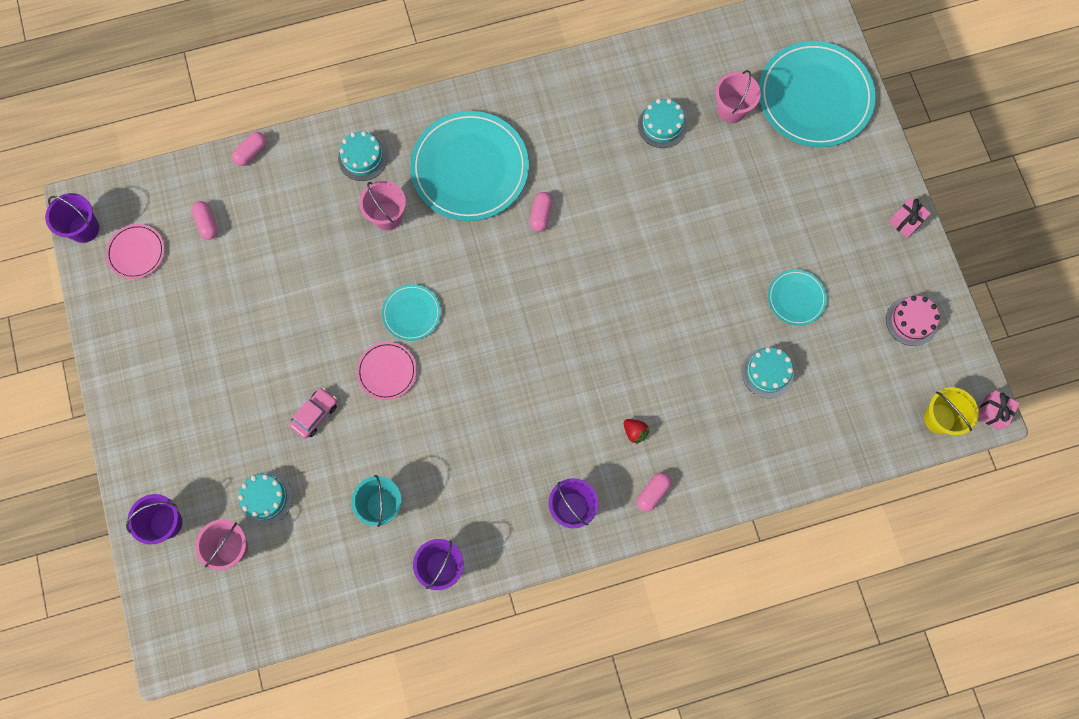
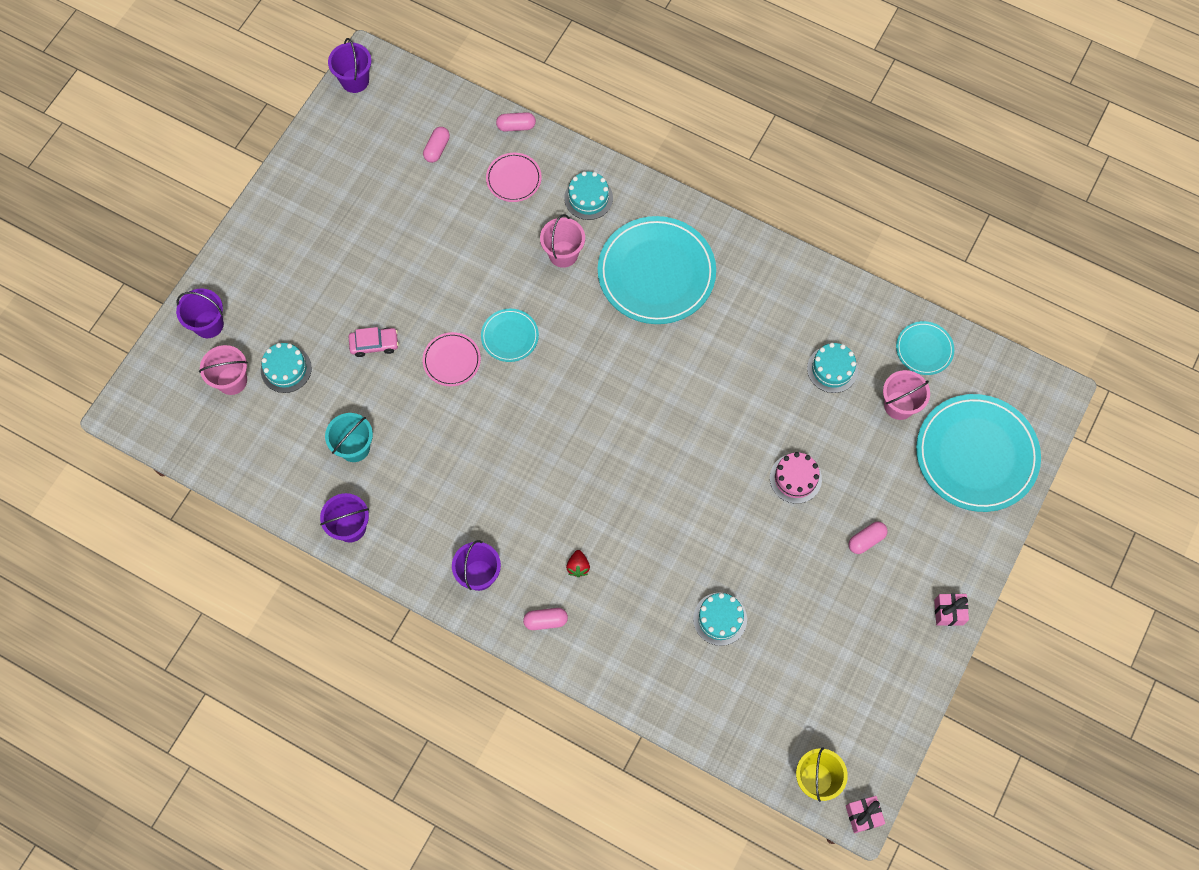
camera: 45 degrees right, 5 degrees down
(136, 252) = (371, 127): pink plate -> pink plate (513, 179)
(540, 215) = (672, 352): pink capsule -> pink capsule (866, 540)
(796, 298) = (800, 587): turquoise plate -> turquoise plate (924, 349)
(911, 321) = (872, 688): pink cake -> pink cake (795, 478)

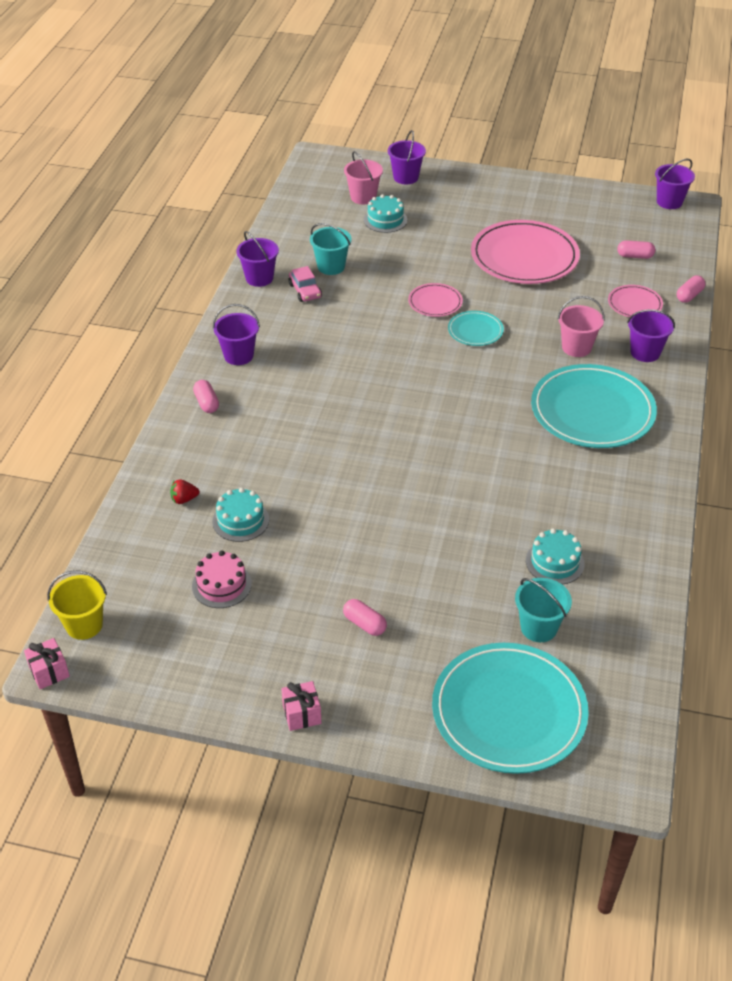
camera: 75 degrees right, 25 degrees down
(374, 344) = (429, 259): pink car -> pink car (305, 291)
(403, 251) = (524, 257): none -> pink plate
(516, 126) = (689, 295): pink capsule -> pink capsule turned 60 degrees clockwise
(578, 566) = (265, 414): red strawberry -> red strawberry (184, 499)
(588, 198) = (645, 352): turquoise cake -> purple bucket
(795, 478) = (414, 553): pink cake -> pink cake (221, 585)
(899, 405) = (538, 627): pink bucket -> turquoise bucket
(924, 349) = (620, 640): turquoise plate -> none

